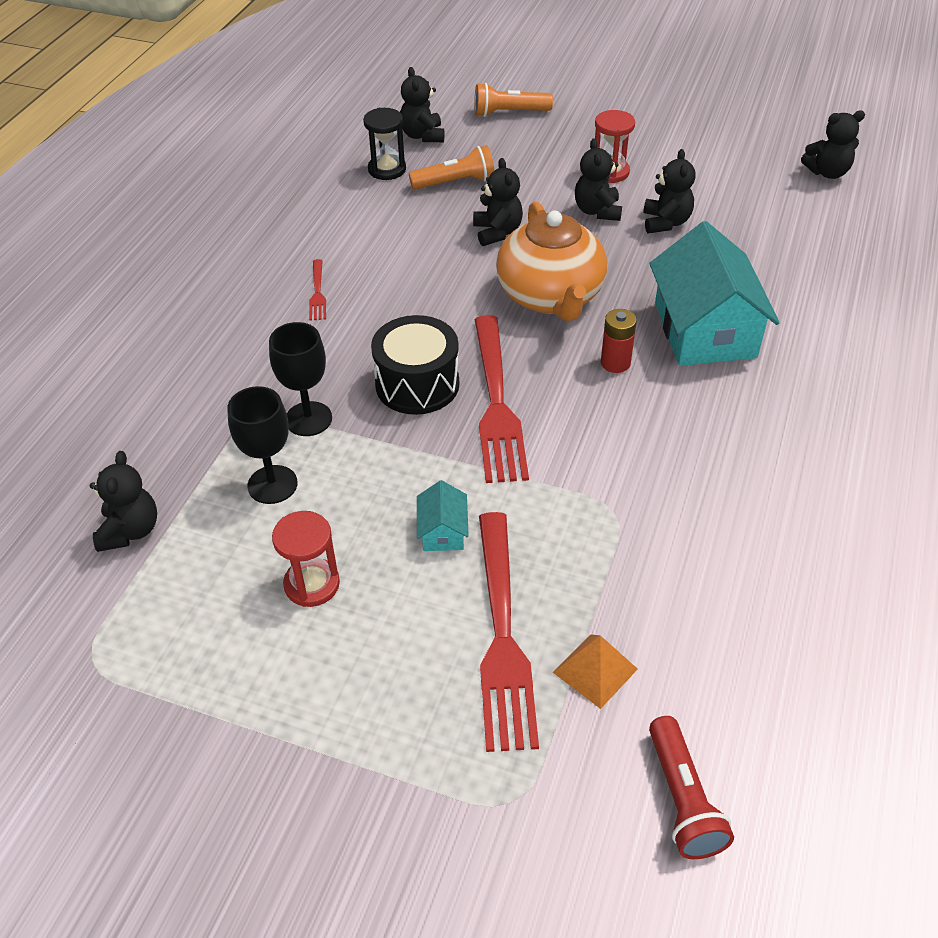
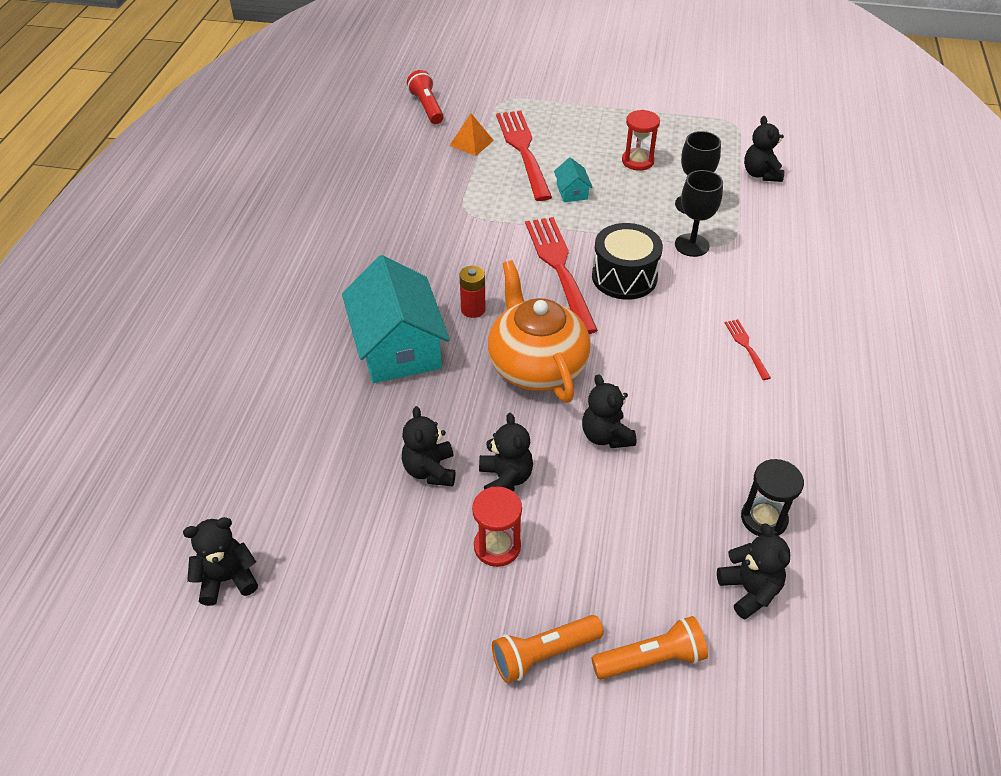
camera: 170 degrees right, 0 degrees up
(455, 182) = (675, 506): orange flashlight -> orange flashlight (543, 654)

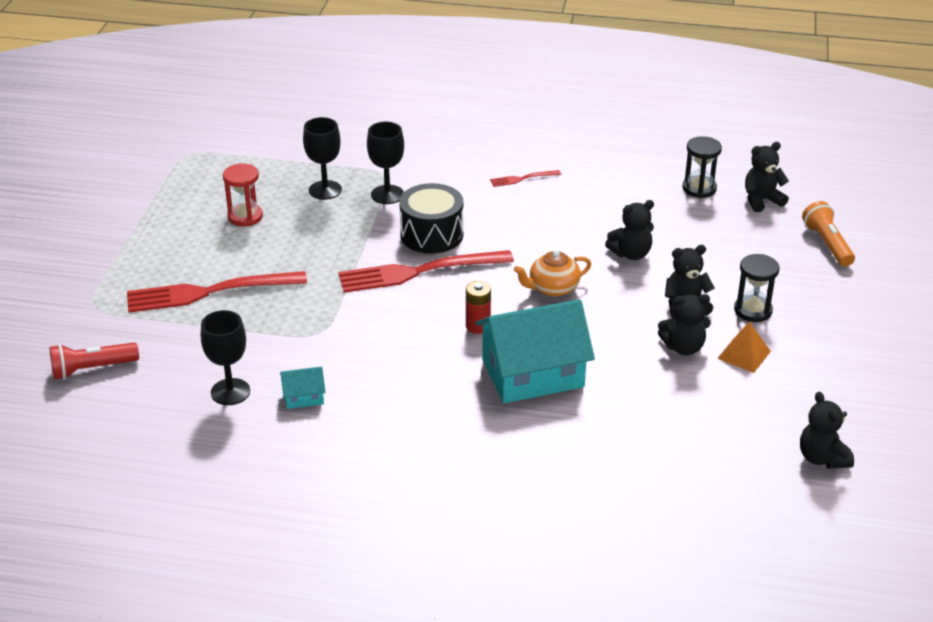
camera: 90 degrees left, 10 degrees down
(393, 171) = (230, 392): none -> black goblet
(471, 143) = (183, 331): orange pyramid -> orange pyramid (744, 354)
(497, 546) = (752, 310): red hourglass -> black hourglass
(536, 366) = (553, 288): orange teapot -> orange teapot, size x0.55
(543, 654) = (838, 289): orange flashlight -> none
(572, 192) = (292, 260): turquoise house -> turquoise house (303, 396)
(761, 174) = (281, 148): black teddy bear -> none

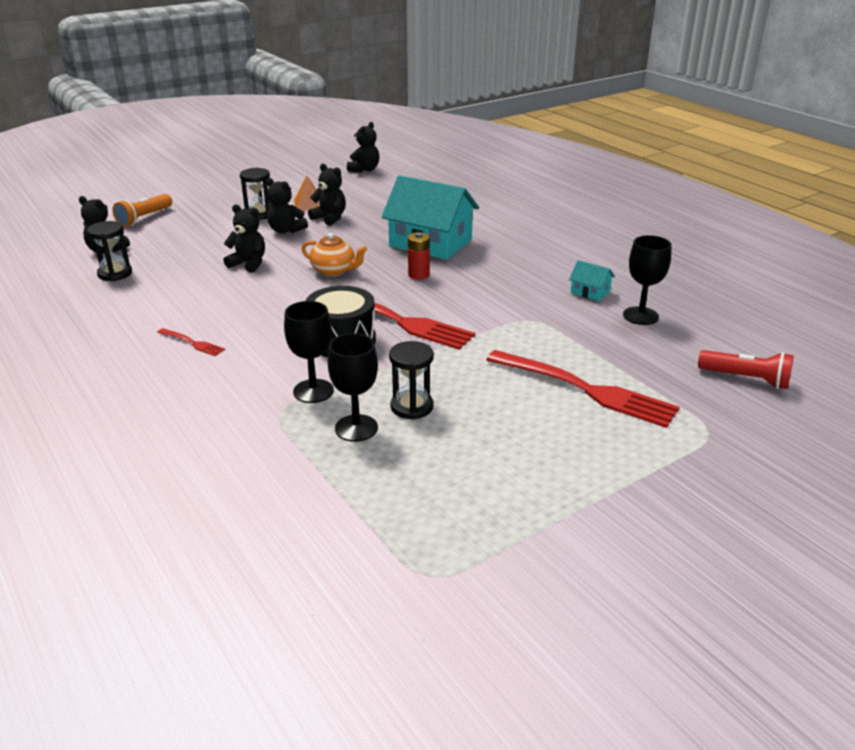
camera: 135 degrees left, 5 degrees down
(245, 217) = (469, 444): red hourglass -> none
(311, 218) = (412, 407): none -> black hourglass

